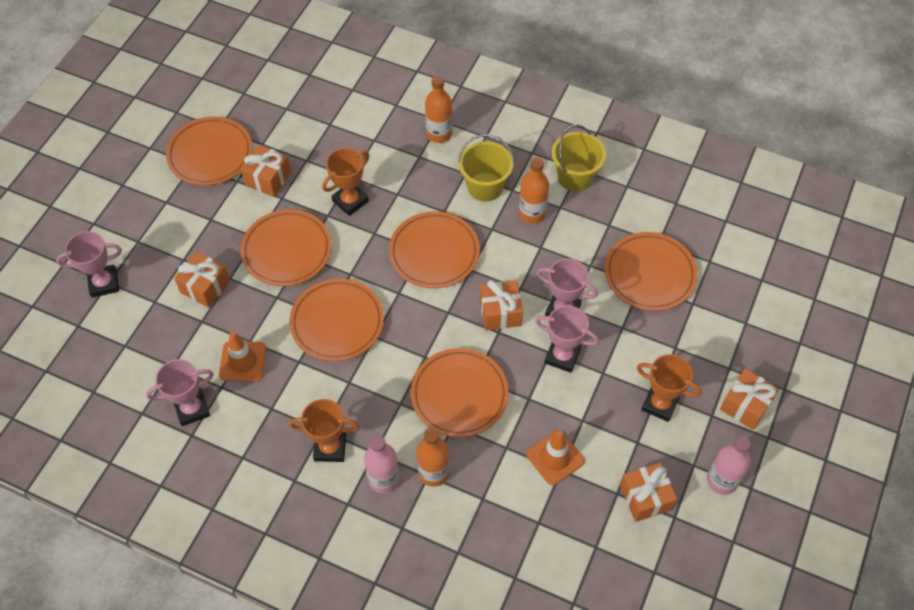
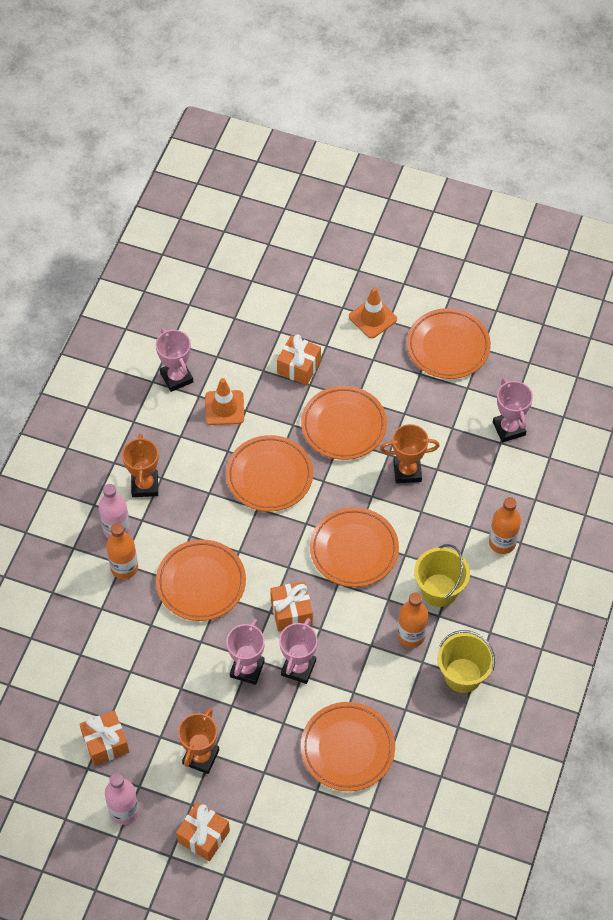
camera: 85 degrees right, 0 degrees up
(104, 283) = (295, 291): pink trophy -> pink trophy (509, 428)
(268, 178) = (425, 398): orange gift -> none
(350, 201) = (407, 471): orange trophy -> orange trophy turned 45 degrees counterclockwise
(555, 457) = (142, 666): orange traffic cone -> orange traffic cone (372, 318)

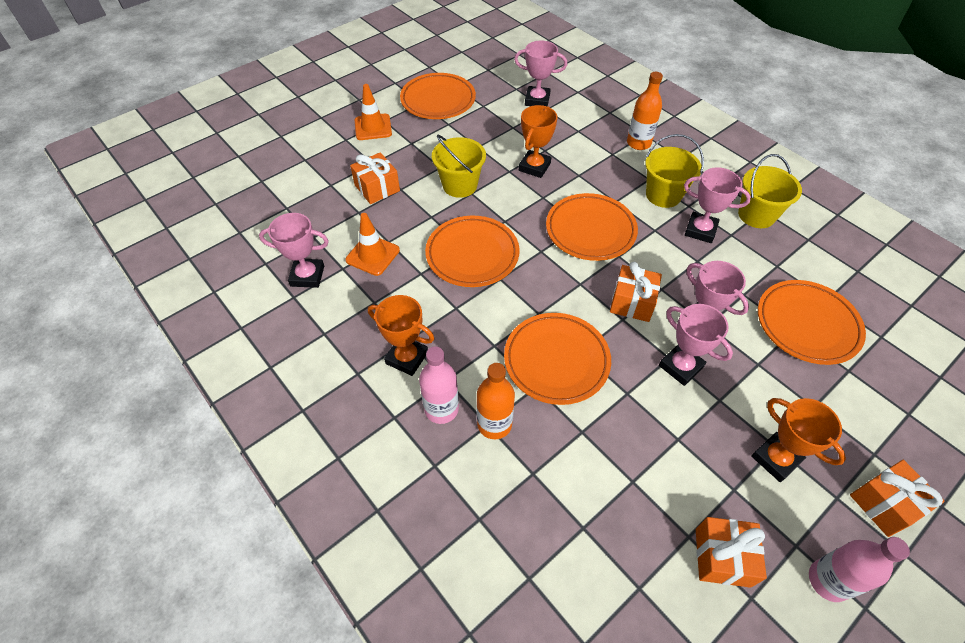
camera: 60 degrees left, 5 degrees down
(343, 426) = (460, 185): orange plate -> yellow bucket
(411, 635) = (700, 230): orange bottle -> pink trophy

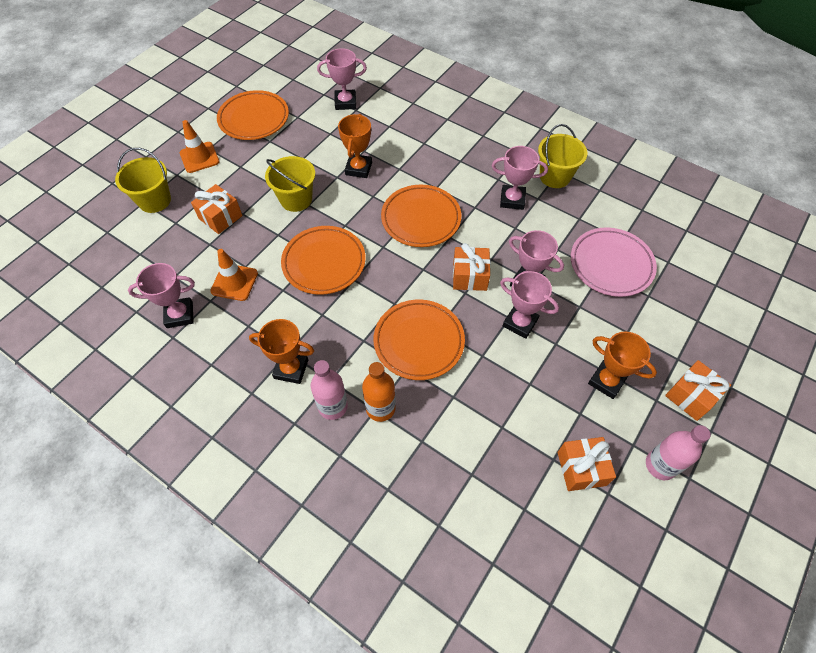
camera: 15 degrees left, 5 degrees up
(638, 143) = (444, 128): orange bottle -> none
(663, 195) = (475, 173): yellow bucket -> yellow bucket (154, 200)
(807, 325) = (611, 265): orange plate -> pink plate

